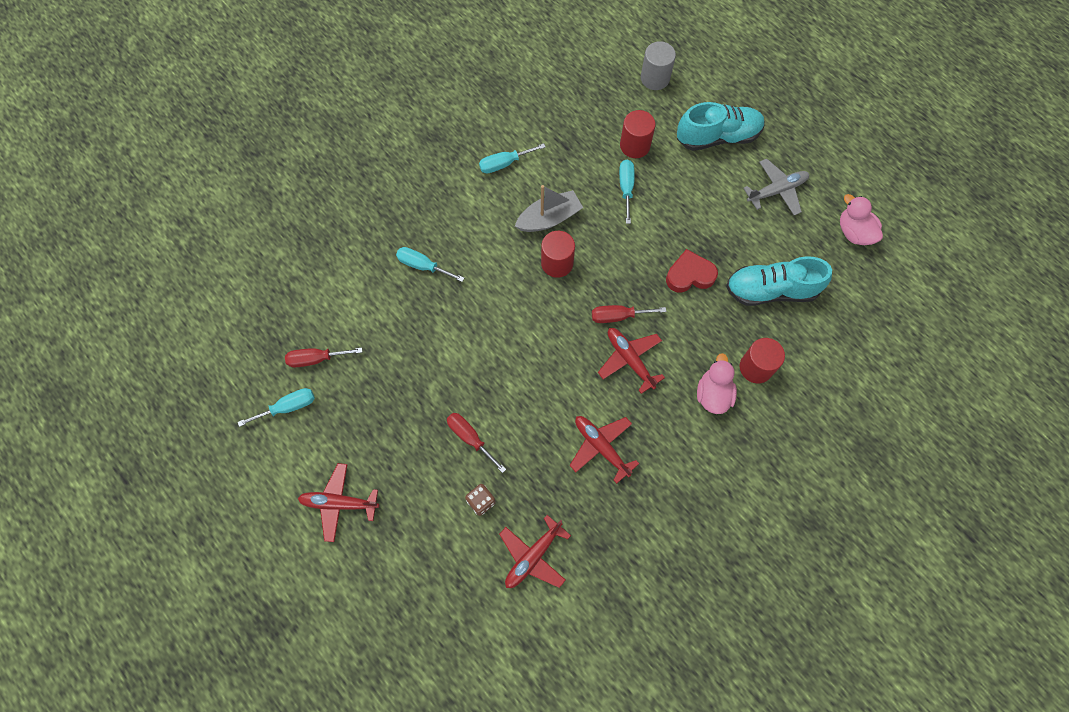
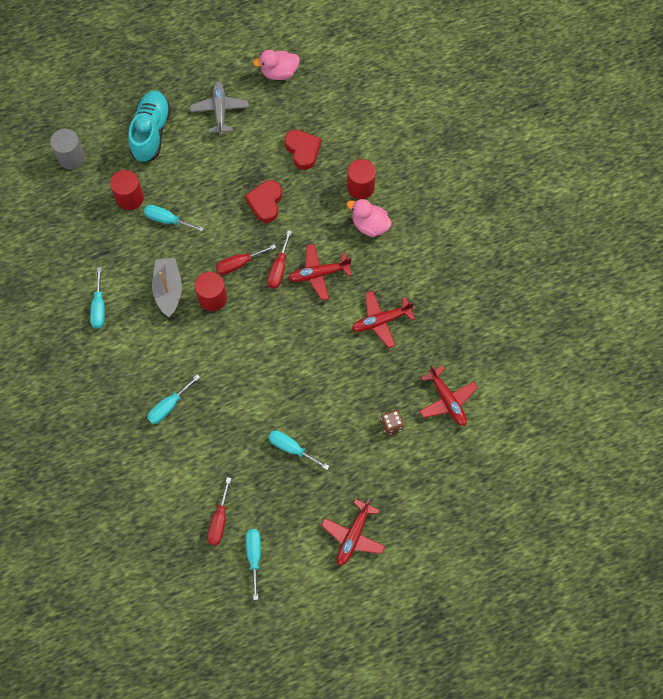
camera: 70 degrees left, 0 degrees up
(417, 403) = (291, 448): none -> turquoise screwdriver
(470, 438) = (337, 416): red screwdriver -> red screwdriver (239, 264)
(771, 290) = (303, 150): turquoise shoe -> red heart

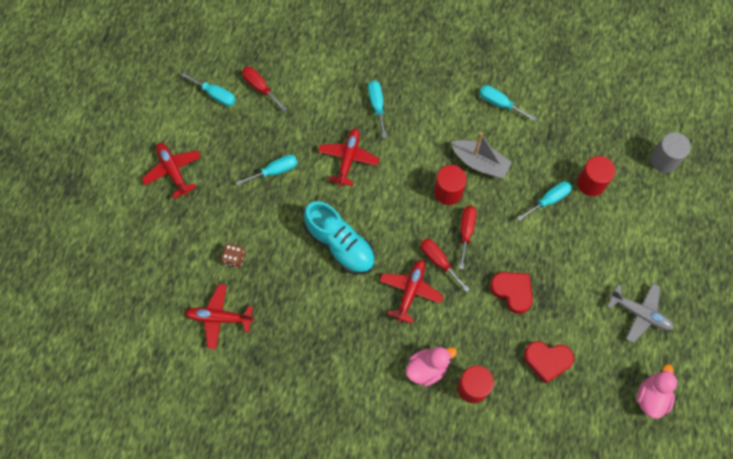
camera: 125 degrees right, 0 degrees up
(151, 132) = (651, 239): turquoise shoe -> turquoise shoe (340, 245)
(381, 321) = (329, 313): red plane -> red plane (348, 158)

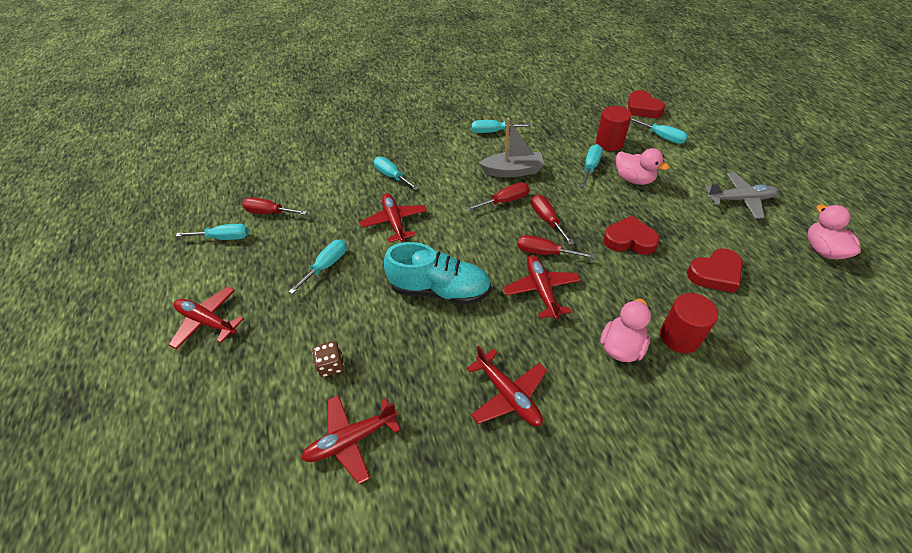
camera: 30 degrees left, 20 degrees down
(329, 351) = (508, 395): none -> red plane
(448, 192) = (505, 201): red cylinder -> red screwdriver
(573, 236) = (634, 179): none -> pink duck
(645, 206) = (662, 137): none -> turquoise screwdriver
(664, 160) = (642, 108): grey cylinder -> red heart

